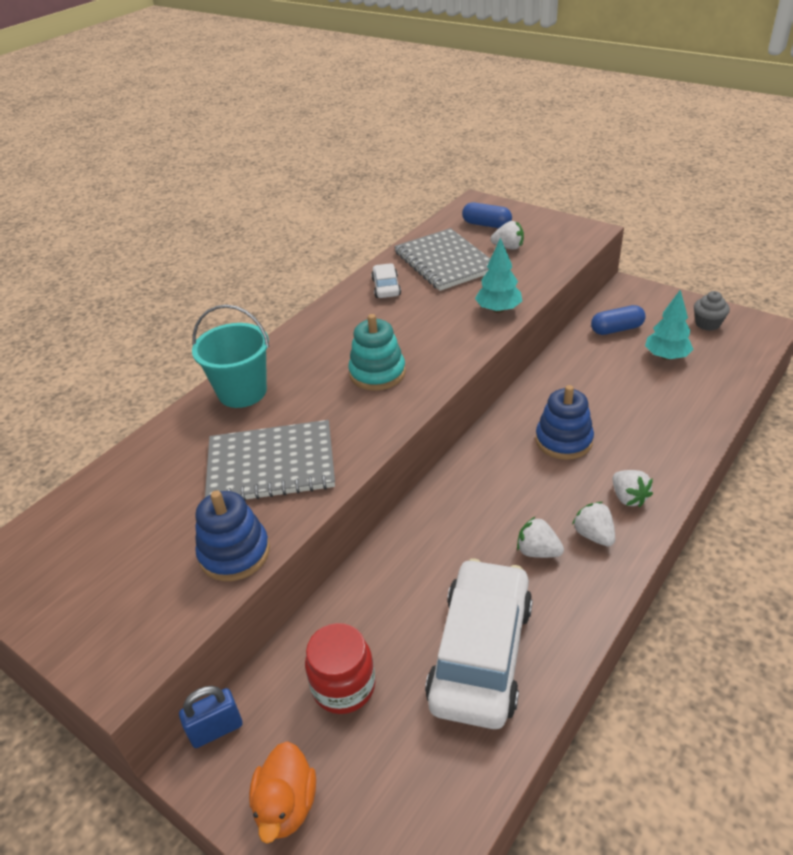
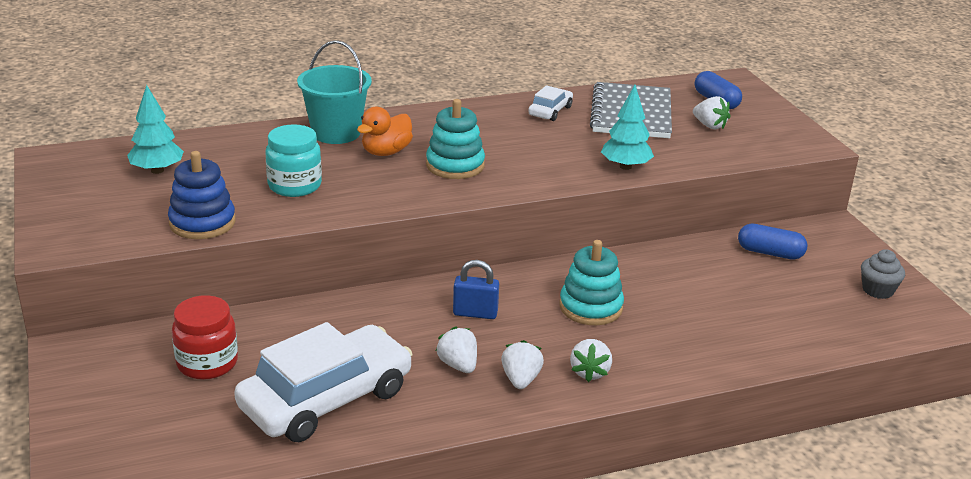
camera: 30 degrees right, 10 degrees down
(216, 729) = (100, 340): blue padlock -> blue padlock (475, 313)
(271, 465) = (294, 186): grey notebook -> turquoise jar
(286, 805) = (92, 401): orange duck -> orange duck (386, 152)
(563, 440) = (590, 307): blue stacking toy -> turquoise stacking toy
(666, 356) = (789, 295): turquoise tree -> turquoise tree (157, 170)

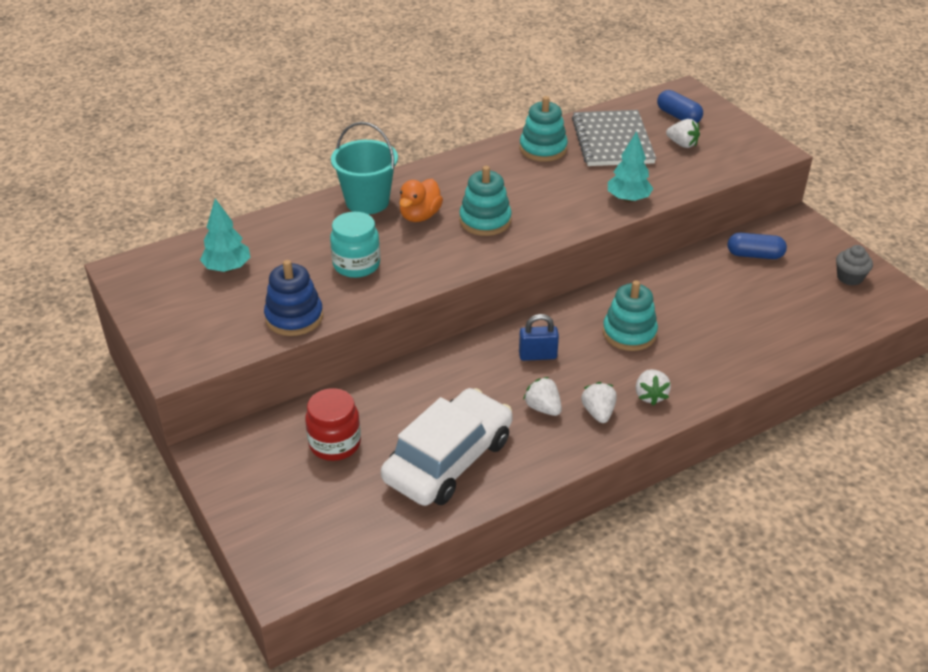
camera: 10 degrees left, 10 degrees up
(550, 111) = (543, 149): white car -> turquoise stacking toy

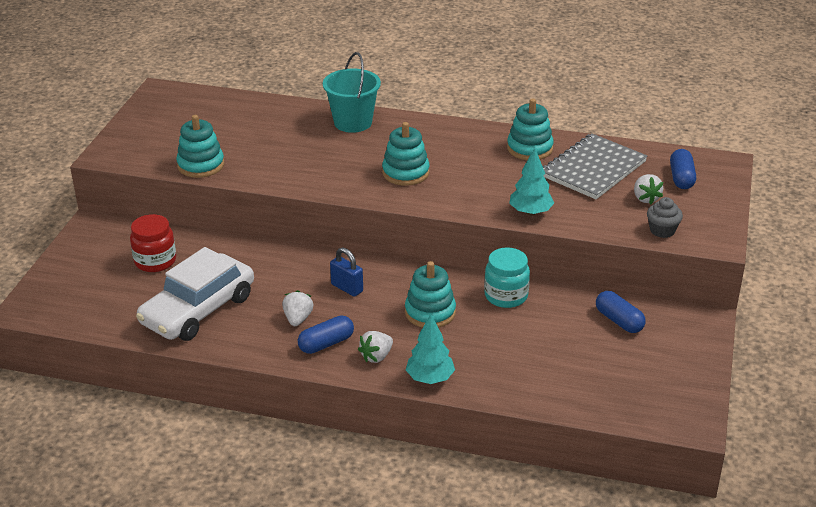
camera: 45 degrees right, 5 degrees down
(227, 268) = (212, 118): turquoise tree -> turquoise tree (430, 378)
(294, 317) = (201, 165): blue stacking toy -> turquoise stacking toy
(356, 265) = (283, 156): turquoise jar -> turquoise jar (506, 296)
(420, 216) = (370, 148): orange duck -> none
(448, 459) = (198, 310): white car -> white car turned 135 degrees clockwise
(598, 412) = (326, 344): white strawberry -> blue capsule
(849, 277) = (670, 381): grey cupcake -> grey cupcake (662, 230)

